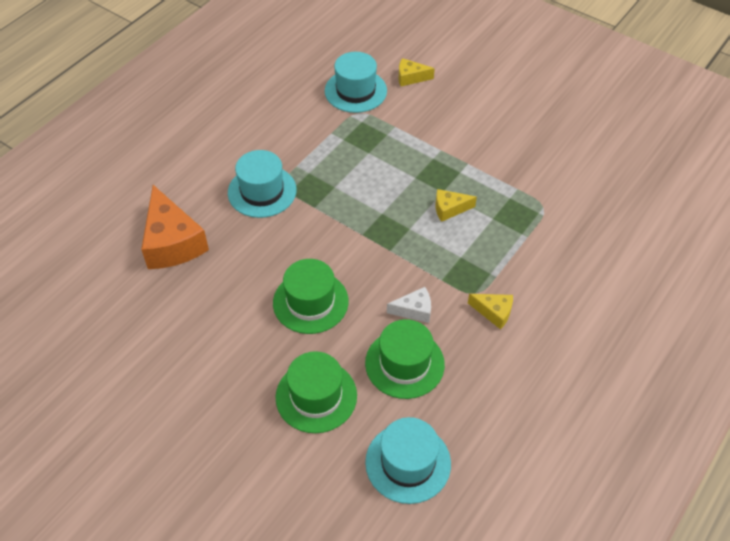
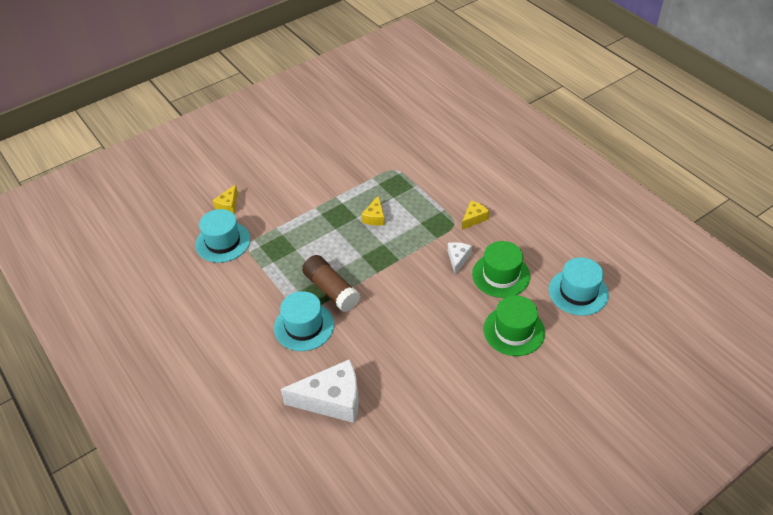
camera: 70 degrees left, 5 degrees down
(172, 242) = (332, 400): orange cheese -> white cheese
(310, 302) = (429, 317): green hat -> none
(320, 200) = (331, 290): none -> brown glue stick

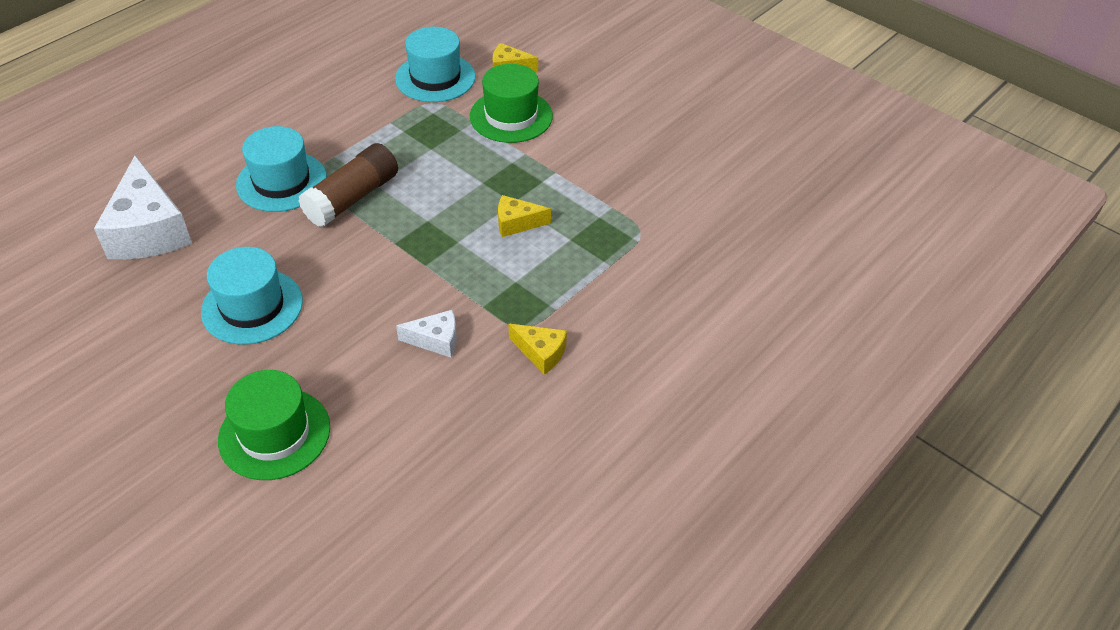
camera: 75 degrees right, 0 degrees up
(501, 275) = (404, 405): green hat -> green hat (511, 116)
(578, 292) = (372, 531): turquoise hat -> turquoise hat (252, 306)

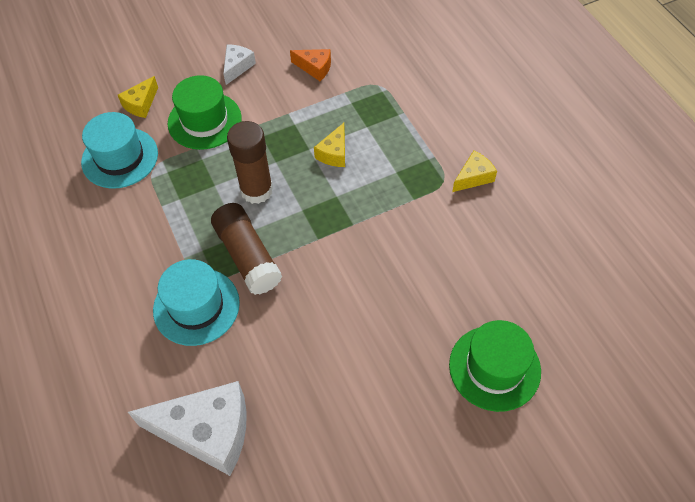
camera: 65 degrees left, 10 degrees up
(252, 306) = (347, 359): turquoise hat -> none
(436, 340) = (437, 237): white cheese -> white cheese (237, 67)
(438, 180) = (256, 190): none -> brown glue stick
(634, 173) = (315, 68): none -> orange cheese

